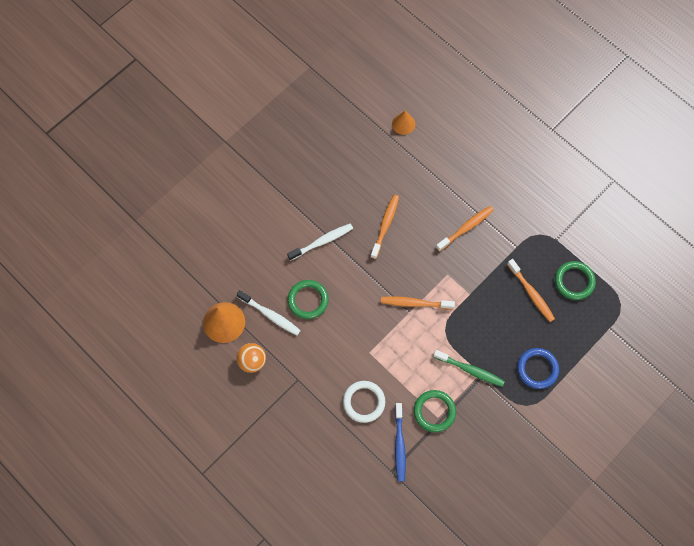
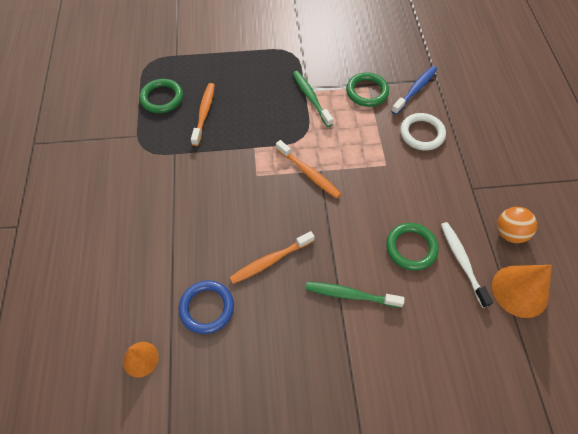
camera: 140 degrees left, 10 degrees down
(322, 242) = (350, 295): white toothbrush -> green toothbrush
(466, 228) = (198, 200): orange toothbrush -> none
(537, 369) = (258, 66): blue ring -> blue ring (207, 308)

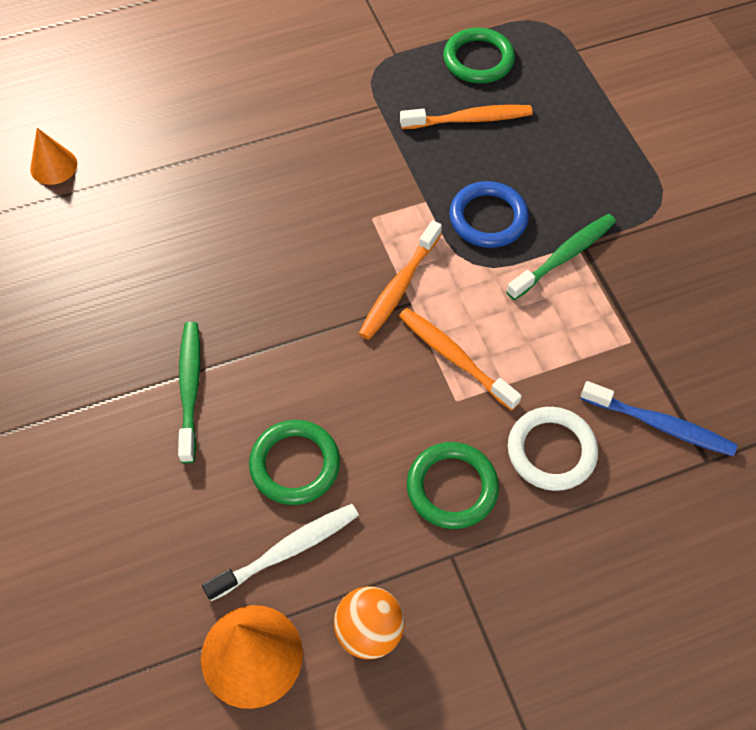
camera: 75 degrees right, 0 degrees up
(207, 308) = (135, 215): blue ring -> blue ring (488, 218)
(270, 261) = (224, 271): orange toothbrush -> orange toothbrush (455, 358)
(367, 92) = (618, 342): green ring -> green ring (452, 487)

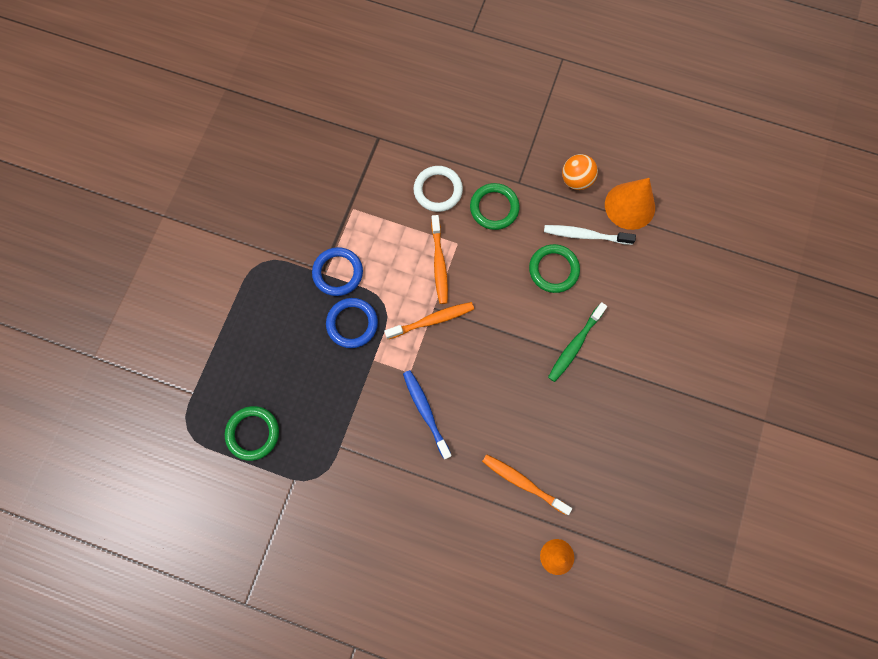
camera: 140 degrees left, 15 degrees up
(469, 119) = (300, 394): orange toothbrush -> orange toothbrush (523, 482)
(564, 256) = (338, 273): green toothbrush -> blue ring
(660, 425) = (381, 165): blue toothbrush -> blue toothbrush (426, 412)

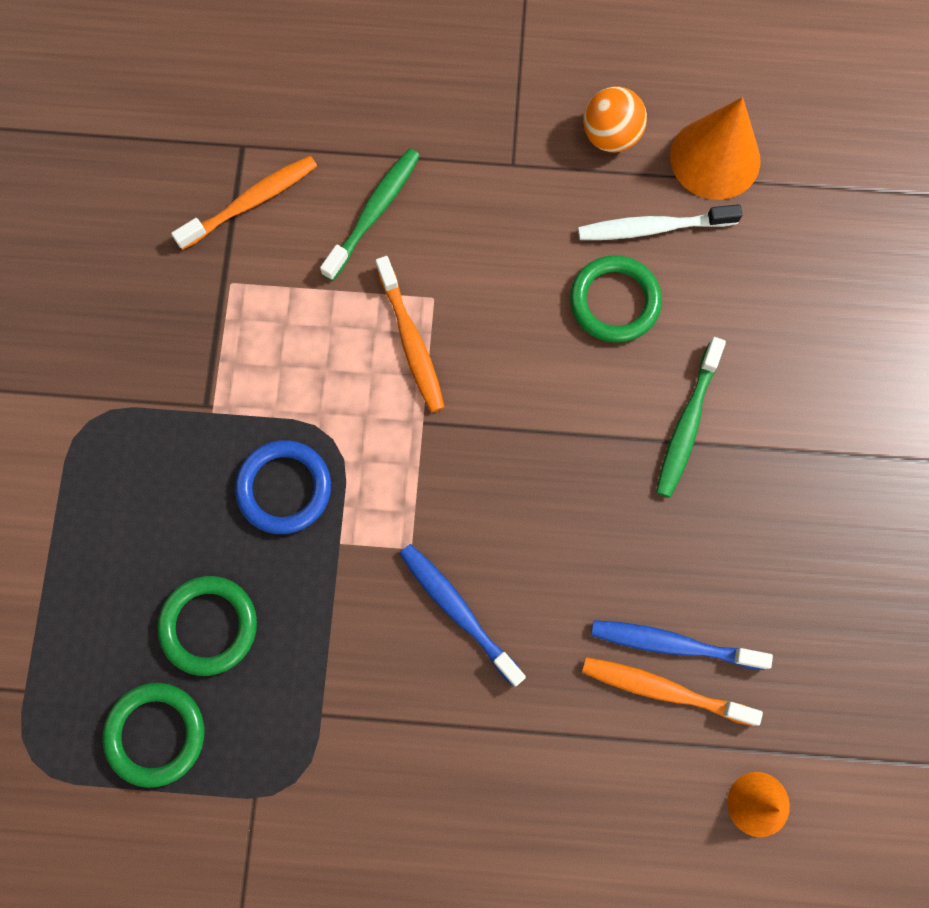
camera: 15 degrees left, 0 degrees up
(338, 273) = (234, 404): blue ring -> none
(432, 320) = (425, 445): orange toothbrush -> orange toothbrush (251, 202)
(438, 190) = (374, 213): white ring -> green toothbrush
(494, 208) = (481, 219): green ring -> green ring (209, 626)
(535, 460) = (673, 644): none -> blue toothbrush

